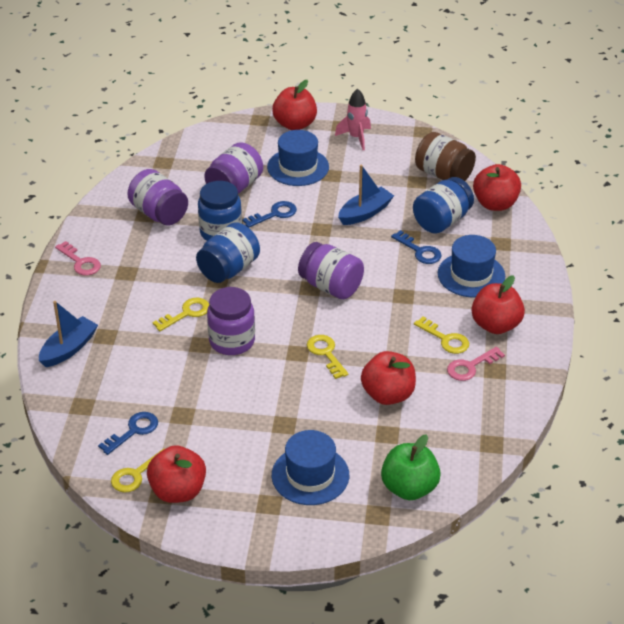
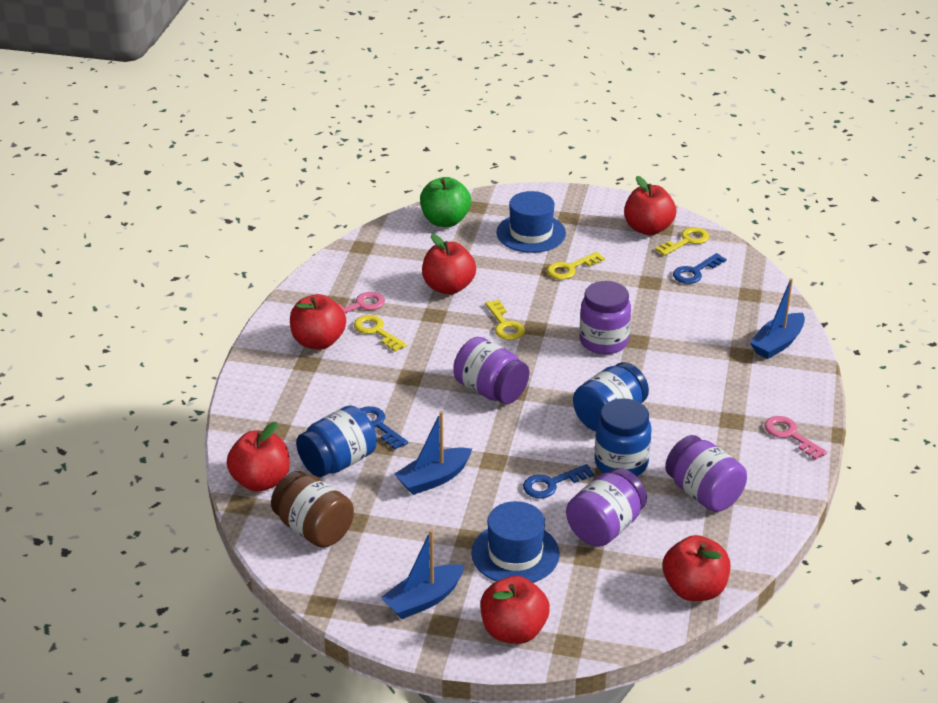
camera: 175 degrees left, 5 degrees down
(175, 153) = (694, 589): none -> red apple
(186, 313) = (655, 371): yellow key -> yellow key (570, 268)
(356, 138) = (423, 600): pink rocket -> blue boat
(471, 275) = (325, 394): blue hat -> none

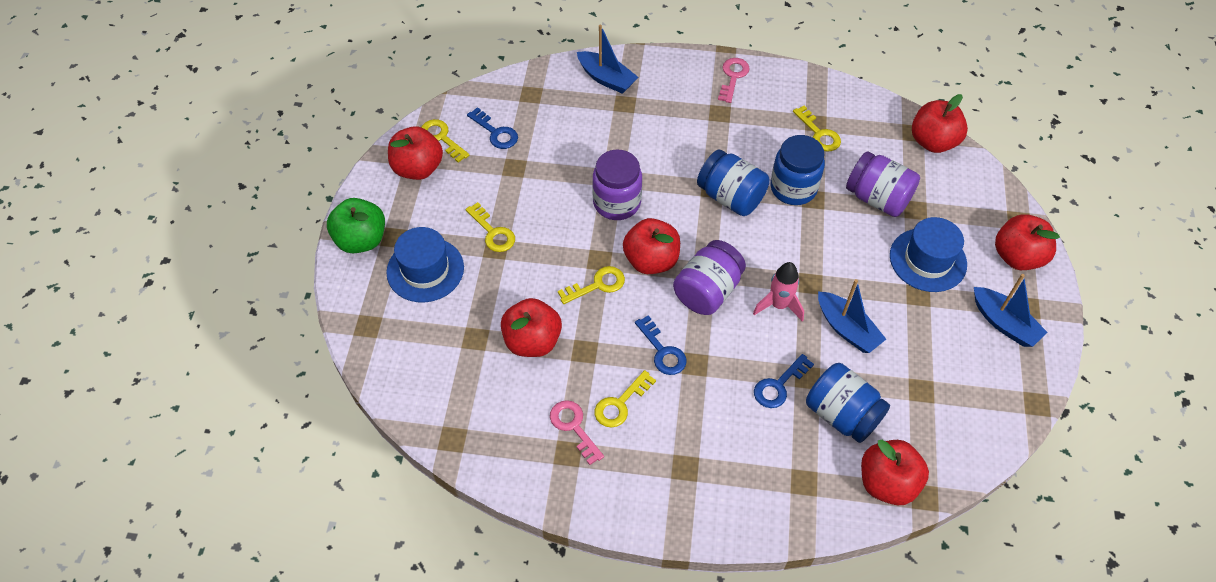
camera: 95 degrees left, 20 degrees up
(314, 529) = (942, 423): brown jar -> none
(318, 341) = (645, 461): red apple -> red apple (651, 260)
(445, 221) = (398, 355): green apple -> green apple (361, 240)
(468, 435) = (779, 305): none -> pink rocket
(551, 484) = (832, 237): blue key -> blue key (663, 351)
(703, 493) = (819, 133): purple jar -> yellow key
(790, 435) = (733, 77): pink key -> pink key turned 150 degrees clockwise

